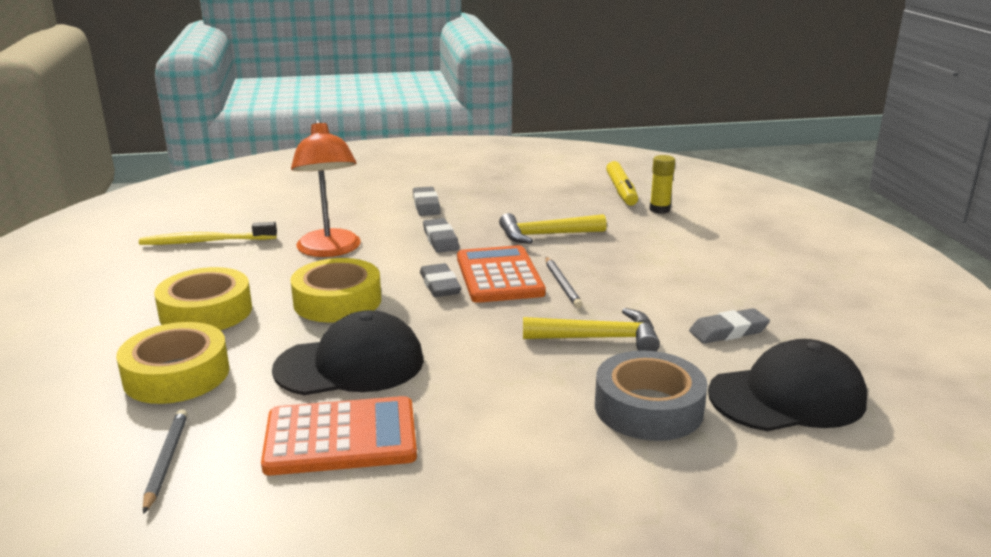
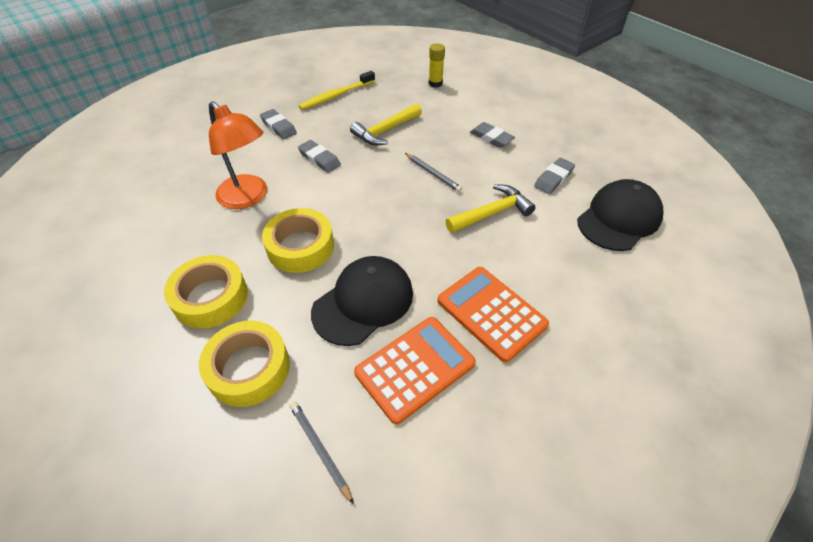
camera: 30 degrees left, 25 degrees up
(205, 241) = (137, 224): yellow toothbrush -> yellow toothbrush (336, 95)
(440, 285) = (357, 203): grey eraser -> grey eraser (491, 138)
(499, 276) = (388, 180): orange calculator -> orange calculator (491, 313)
(621, 190) = (398, 72): yellow marker -> none
(648, 408) = (561, 258): grey tape -> none

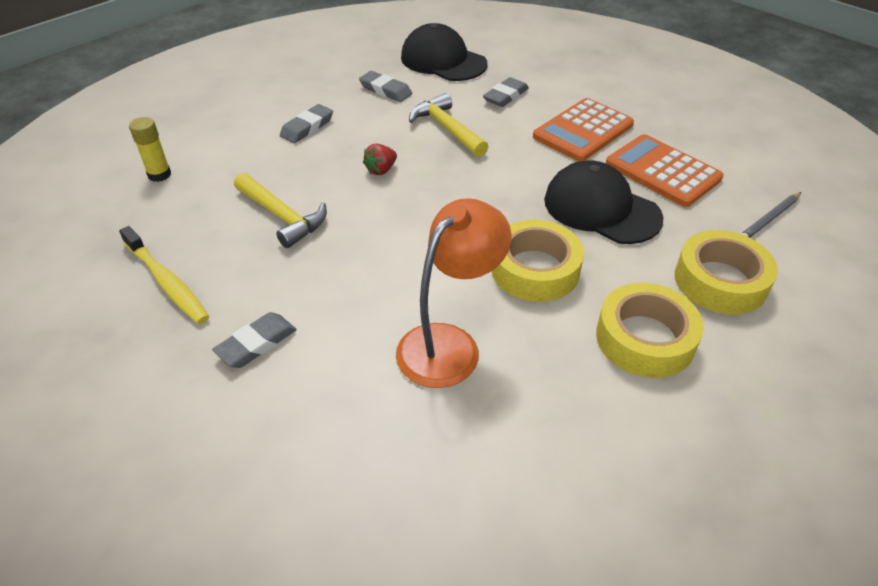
camera: 95 degrees left, 5 degrees down
(319, 159) = (351, 277): grey eraser -> grey eraser (505, 96)
(433, 174) = (381, 170): grey pencil -> red strawberry

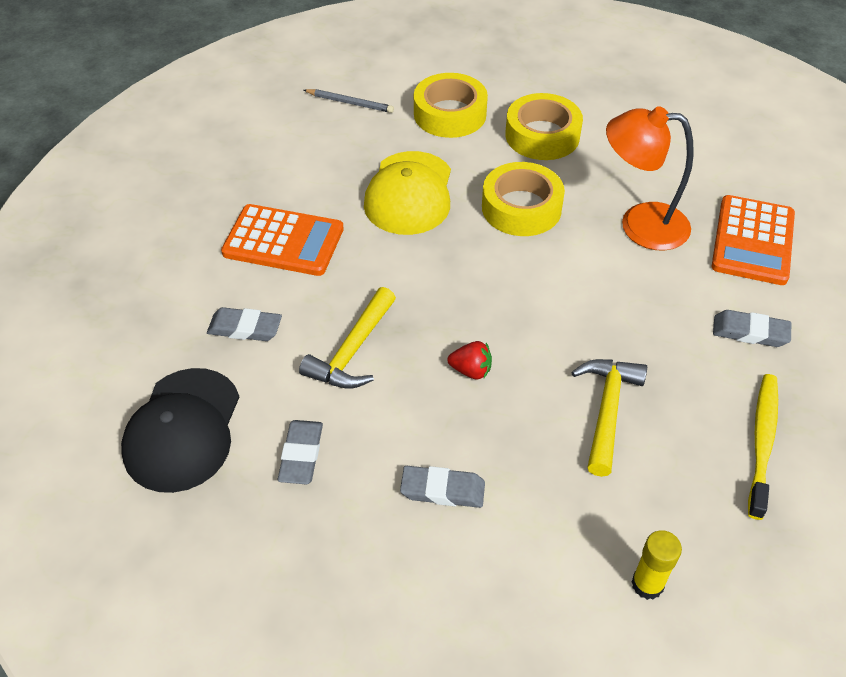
camera: 120 degrees left, 5 degrees up
(601, 209) = (409, 193): black cap -> yellow cap
(662, 171) = (321, 171): orange calculator -> orange calculator (752, 241)

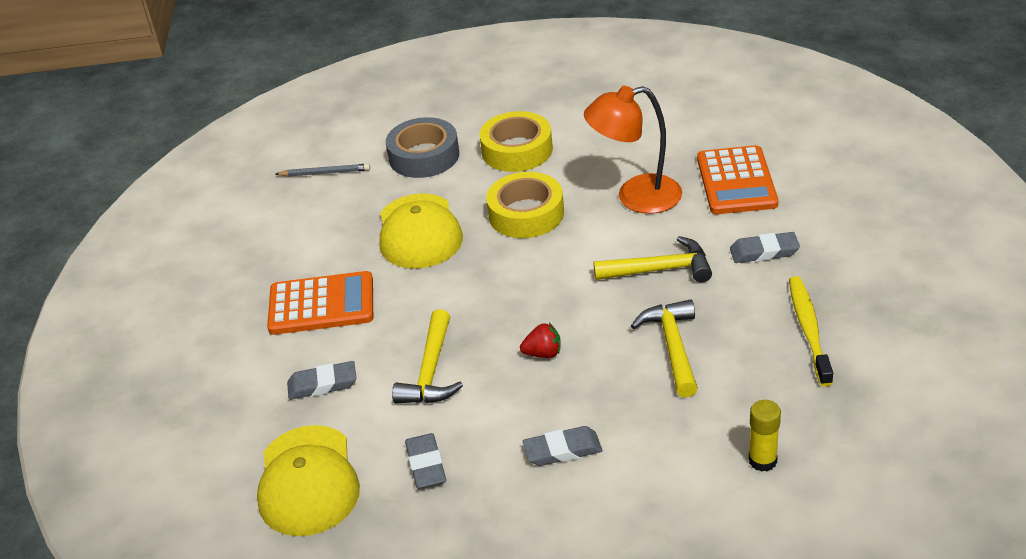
camera: 15 degrees left, 10 degrees down
(183, 430) = (308, 481): black cap -> yellow cap
(450, 114) = (424, 156): yellow tape -> grey tape
(631, 316) = (660, 269): none -> yellow hammer

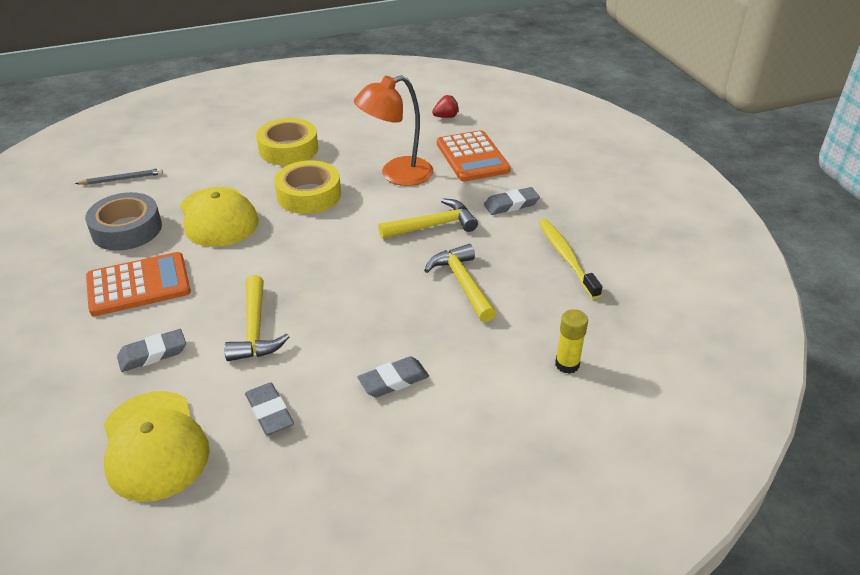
camera: 20 degrees left, 0 degrees up
(424, 156) = (209, 159): grey tape -> grey tape (127, 229)
(543, 353) = (353, 302): red strawberry -> red strawberry (446, 117)

